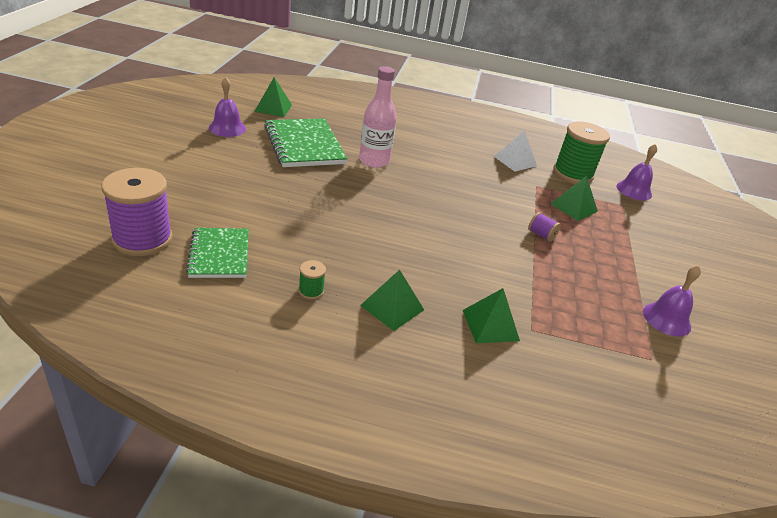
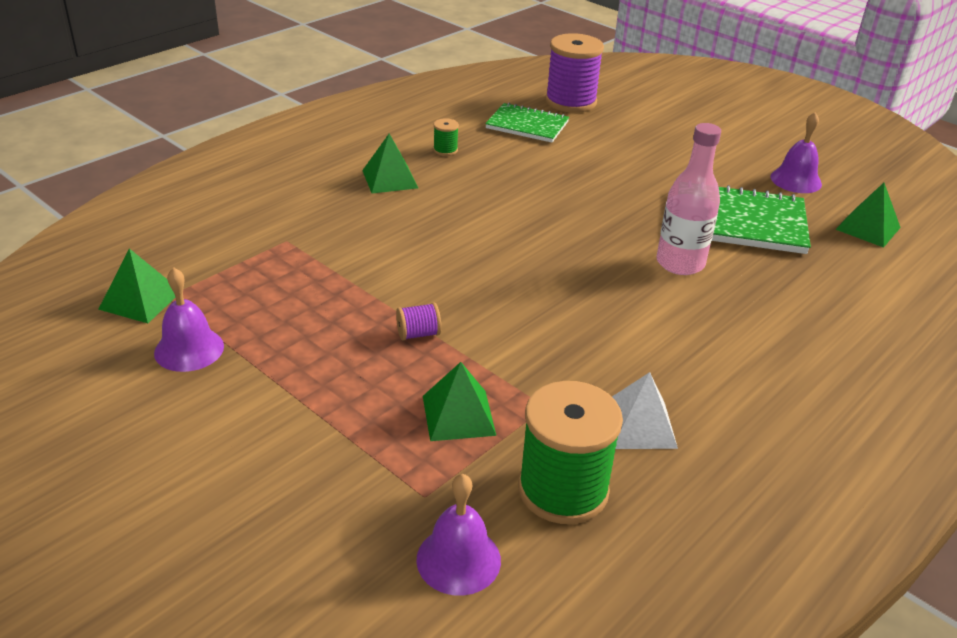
camera: 125 degrees right, 0 degrees up
(490, 325) = (317, 219): green pyramid -> green pyramid (140, 300)

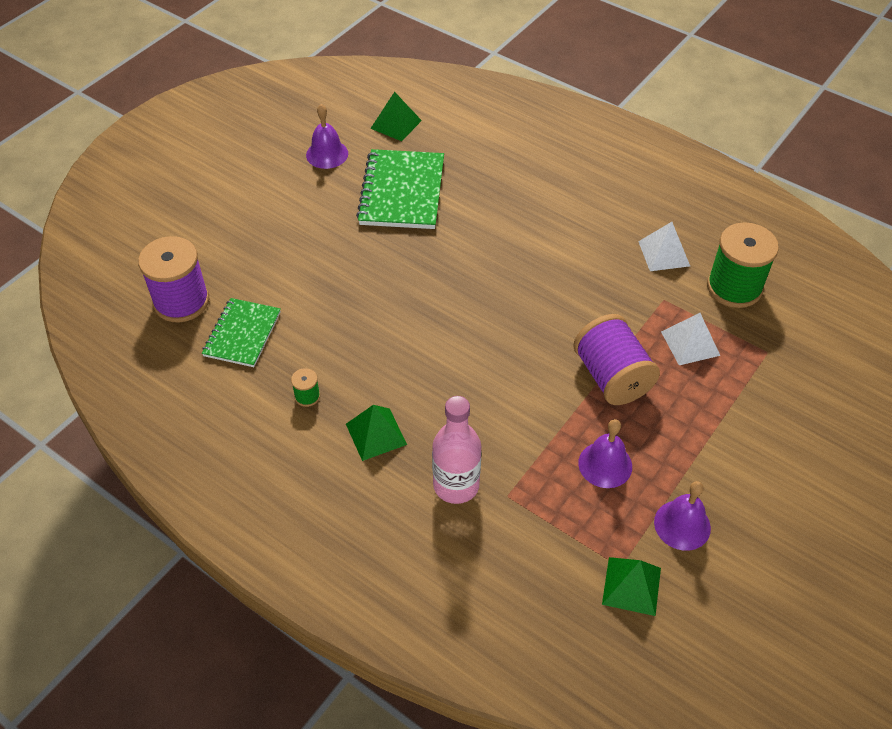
camera: 95 degrees left, 15 degrees up
(418, 334) = (611, 377): purple spool -> purple spool, size x2.32
(458, 415) = (690, 343): green pyramid -> white pyramid
(458, 559) = (807, 330): purple bell -> purple bell (605, 464)
(680, 263) = (472, 228): pink bottle -> pink bottle (456, 485)

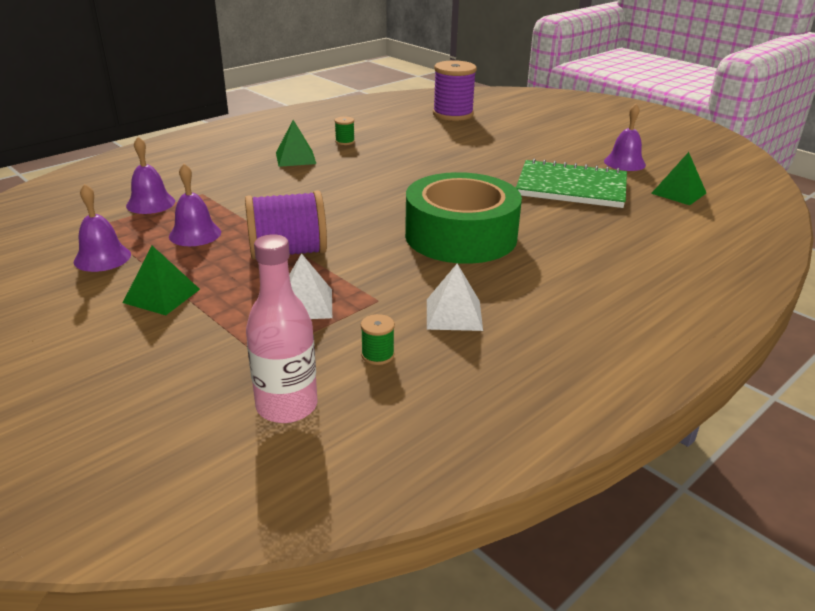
camera: 100 degrees right, 20 degrees down
(242, 334) = (414, 128): green notebook -> none
(456, 485) = (228, 178): pink bottle -> pink bottle (287, 406)
(534, 261) = (461, 236): none -> green tape
(549, 538) = (150, 203): none -> purple bell
(631, 586) = (76, 227): green pyramid -> green pyramid (162, 296)
(734, 287) = (377, 355): green spool -> green spool, size x0.43

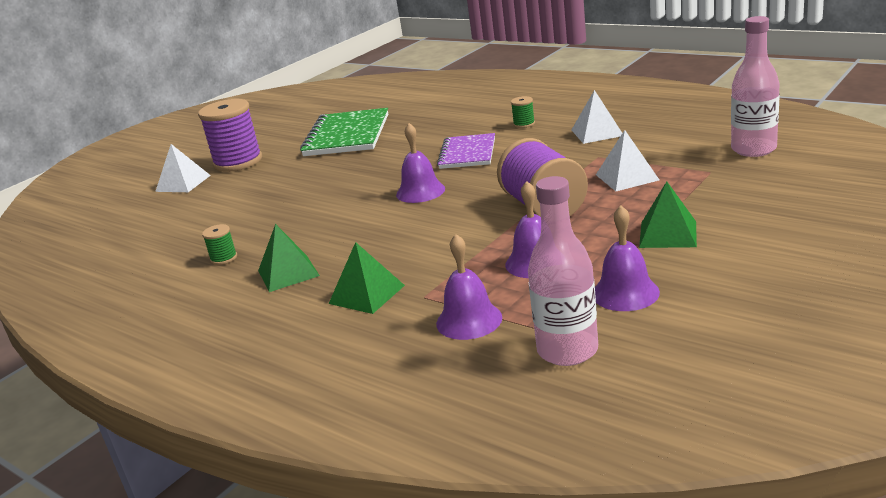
camera: 95 degrees left, 5 degrees down
(69, 226) = (567, 350): none -> pink bottle
(377, 355) = (670, 141): green spool -> green spool (524, 124)
(453, 114) = (121, 219): purple spool -> purple spool (238, 162)
(461, 236) = (468, 153): green tape -> purple notebook
(507, 129) = (183, 183): none -> white pyramid
(624, 163) = (283, 127): purple bell -> purple bell (420, 191)
(678, 193) = (349, 105): green pyramid -> green pyramid (366, 294)

